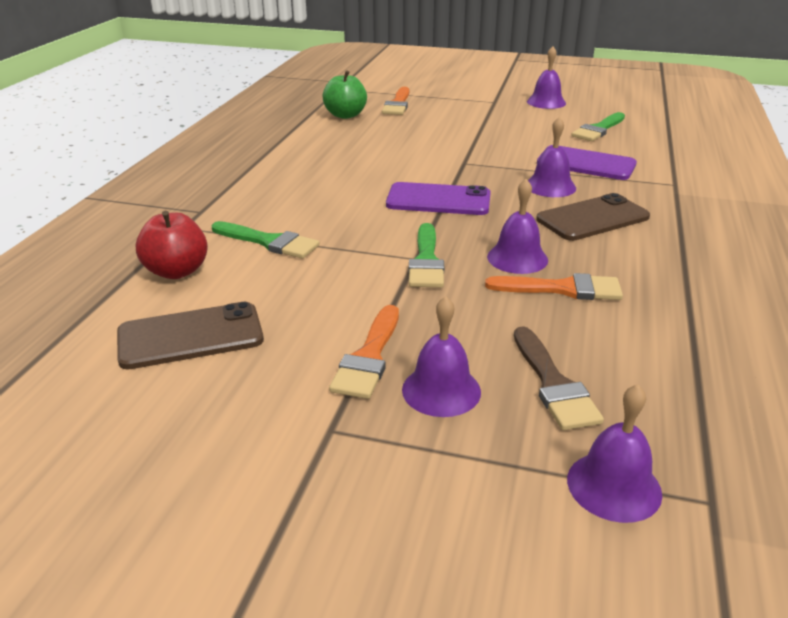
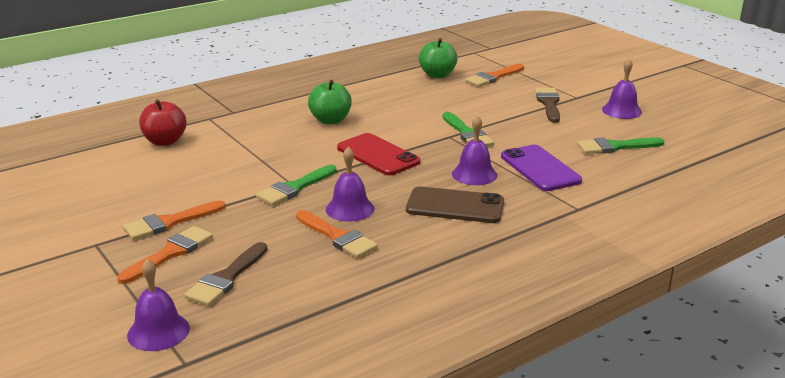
camera: 40 degrees right, 5 degrees down
(190, 336) = (116, 176): brown phone -> none
(269, 242) = (235, 143): green brush -> green brush (467, 133)
(327, 184) = (330, 120): none -> green apple
(438, 200) = (378, 155): purple phone -> red phone
(441, 390) = (170, 253): purple bell -> orange brush
(484, 112) = (548, 103): none -> brown brush

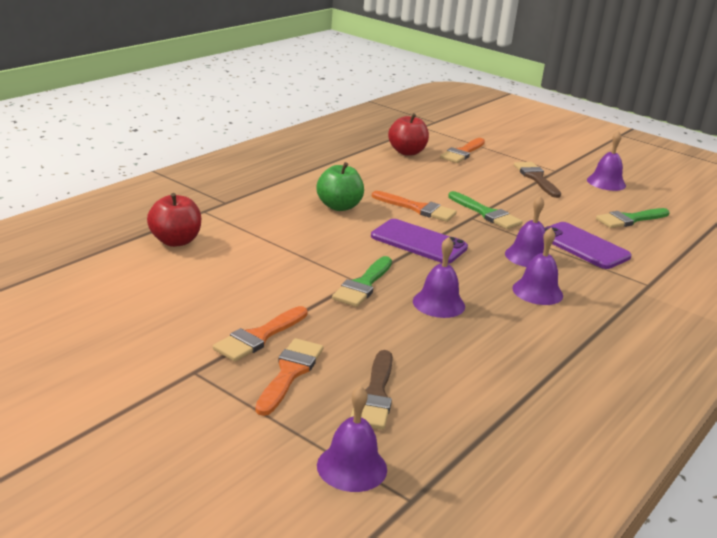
camera: 20 degrees left, 0 degrees up
(338, 237) = (452, 336): orange brush -> orange brush (418, 208)
(378, 155) = (418, 242): red phone -> purple phone
(437, 75) = (407, 152): green apple -> red apple
(455, 206) = (537, 291): brown phone -> purple bell

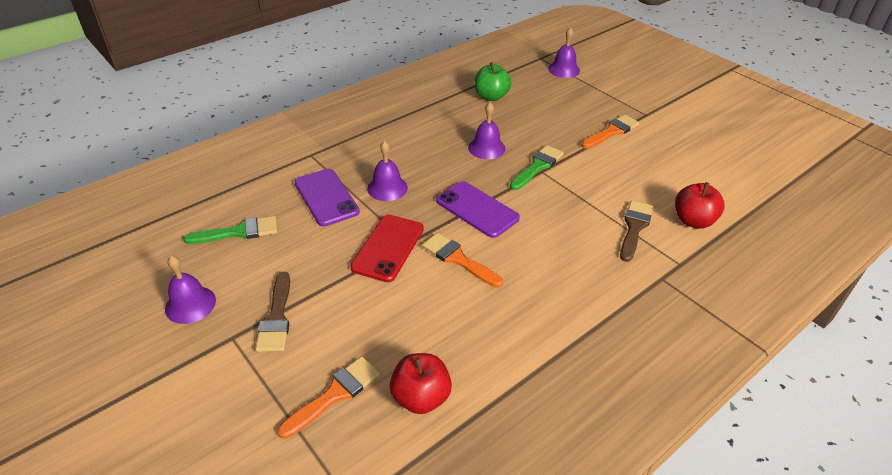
camera: 165 degrees left, 15 degrees up
(290, 373) = (592, 110): orange brush -> none
(339, 206) = (542, 266): green apple -> green apple (491, 97)
(375, 395) = (546, 96): brown brush -> brown brush (634, 227)
(486, 213) = (388, 248): green brush -> red phone
(537, 291) = (406, 153): purple bell -> none

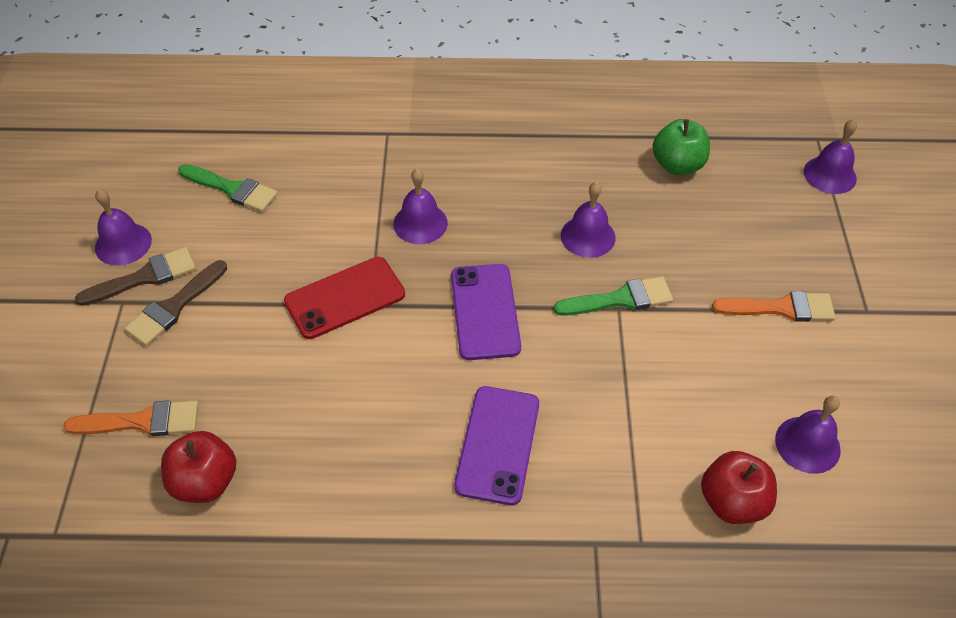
camera: 40 degrees right, 10 degrees up
(326, 197) = (348, 197): purple phone -> purple phone (497, 444)
(458, 259) = (398, 359): orange brush -> none
(634, 227) = (643, 457): brown brush -> brown brush (145, 277)
(691, 179) = (807, 444): none -> purple bell

